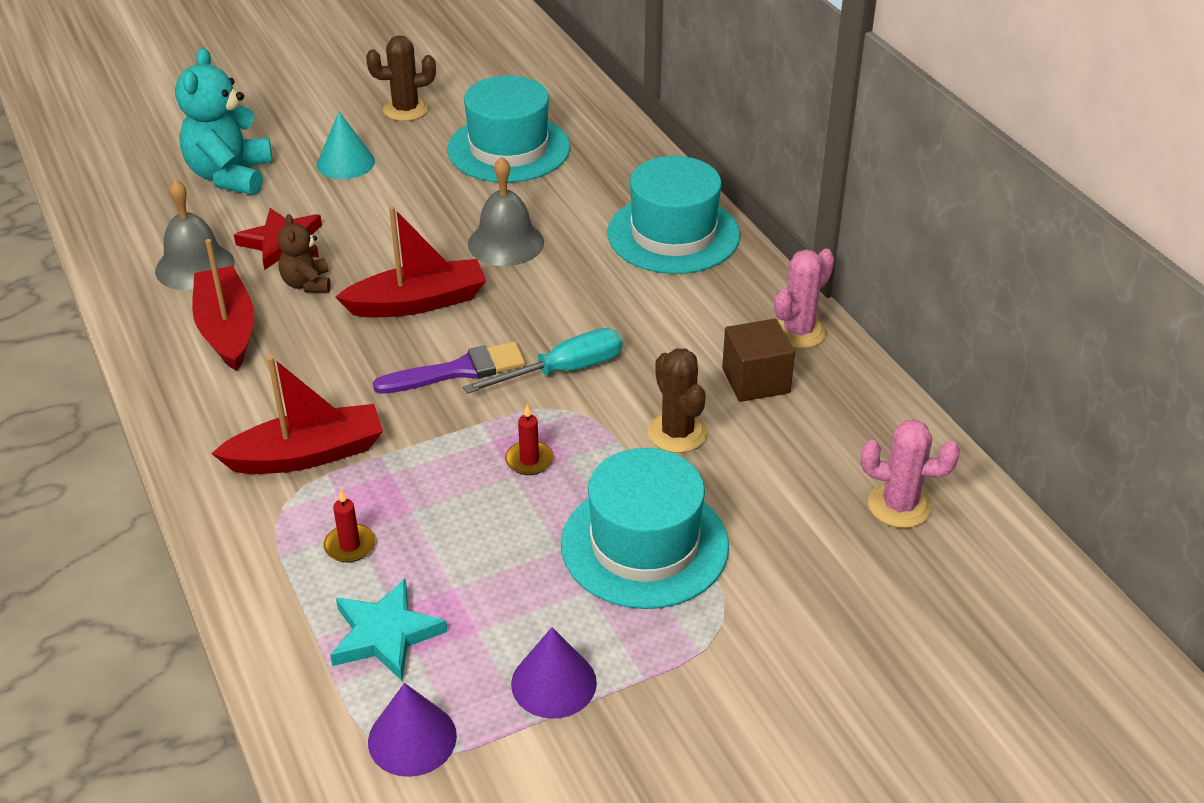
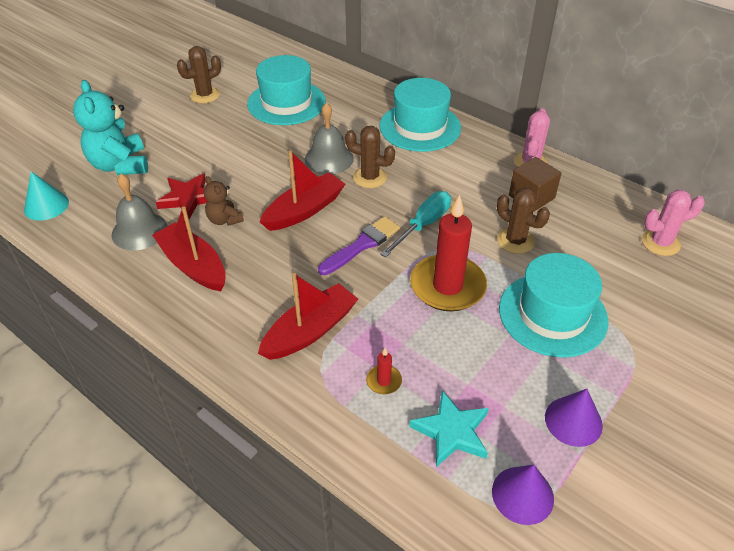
camera: 25 degrees left, 5 degrees up
(345, 163) = (191, 137): turquoise cone -> turquoise cone (46, 206)
(529, 460) = (447, 286): red candle -> red candle, size x2.40
(541, 285) = (370, 177): none -> brown cactus

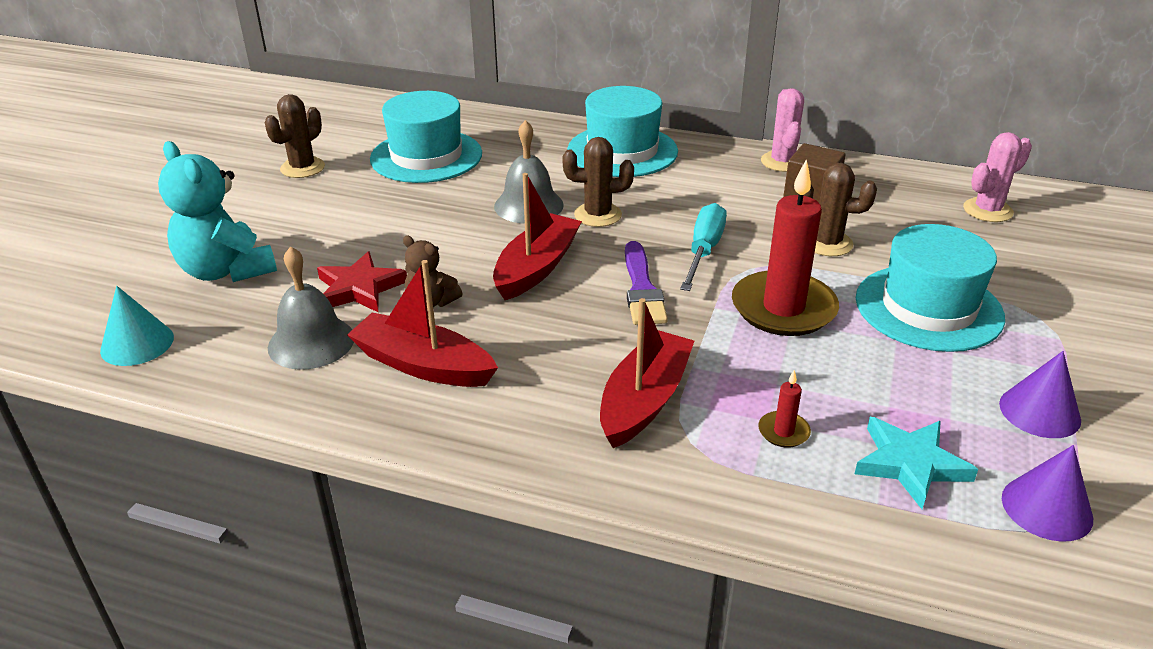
camera: 20 degrees left, 10 degrees down
(362, 245) = (642, 289): purple brush -> purple brush turned 150 degrees clockwise

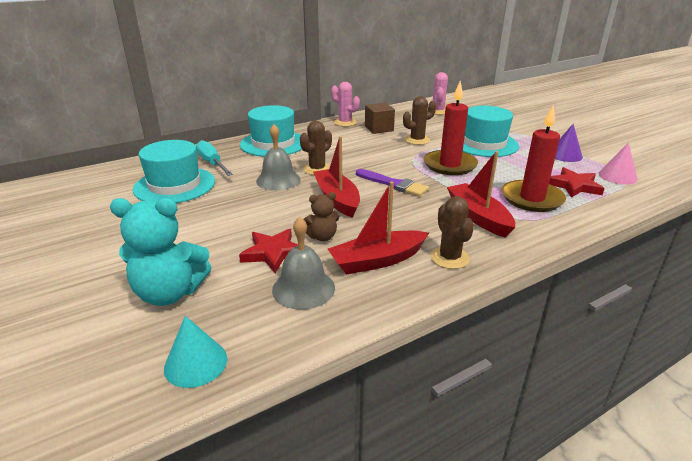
camera: 50 degrees left, 5 degrees down
(302, 168) = (101, 224): brown cactus -> brown cactus (449, 258)
(704, 251) = (385, 161): turquoise screwdriver -> turquoise screwdriver (212, 163)
(783, 432) = (532, 199): red candle -> red candle, size x2.40
(910, 464) = (574, 186): turquoise star -> red star
(1046, 508) = (617, 176): purple cone -> pink cone

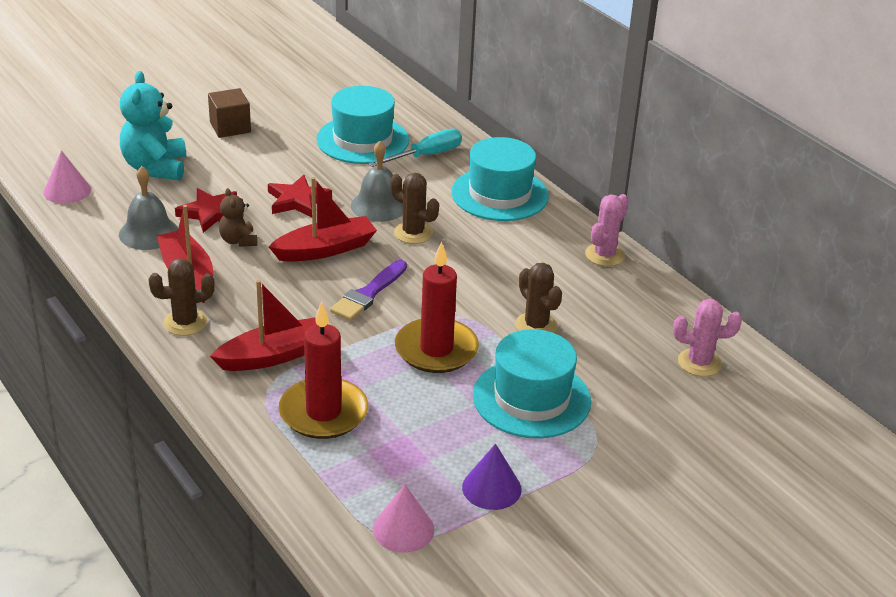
camera: 85 degrees right, 5 degrees up
(196, 363) = (67, 191): turquoise cone -> pink cone
(379, 129) = (582, 289): brown cube -> brown cube (230, 127)
(574, 186) = (365, 467): red star -> red star (297, 200)

